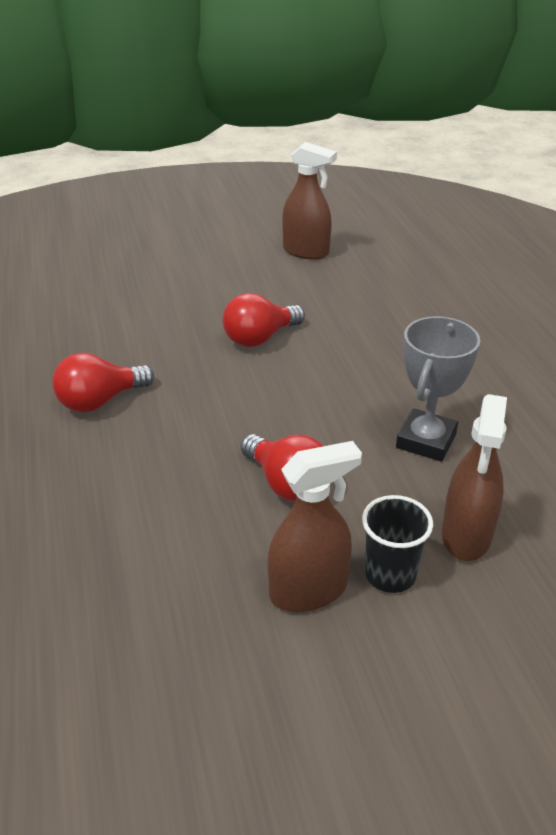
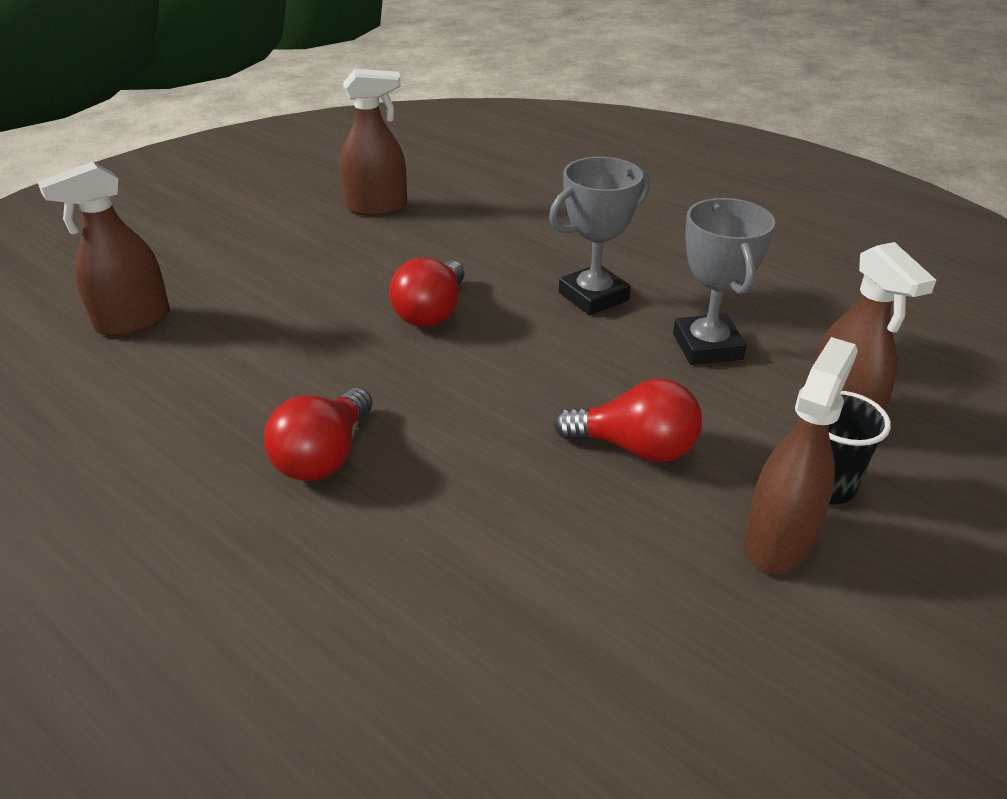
camera: 35 degrees left, 0 degrees up
(86, 277) = (133, 321): none -> brown spray bottle
(384, 370) = (593, 296): none -> grey trophy

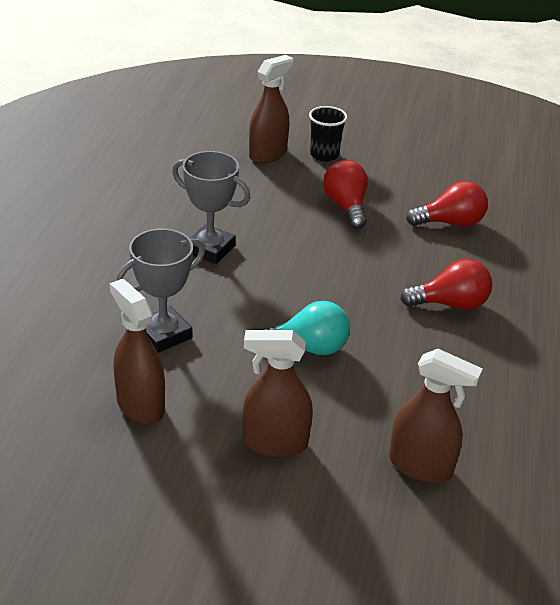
camera: 120 degrees left, 0 degrees up
(359, 310) = (308, 348): none -> turquoise light bulb
(431, 312) = (283, 312): red light bulb -> red light bulb (450, 223)
(707, 346) = (235, 198): grey trophy -> grey trophy (163, 334)
(778, 541) = (371, 163): brown spray bottle -> brown spray bottle (275, 443)

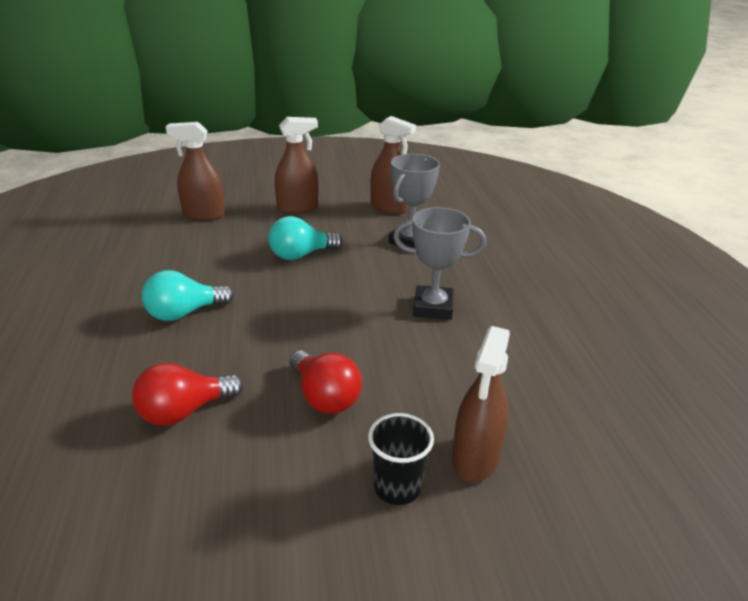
camera: 160 degrees right, 5 degrees down
(450, 304) = (184, 313): red light bulb -> turquoise light bulb

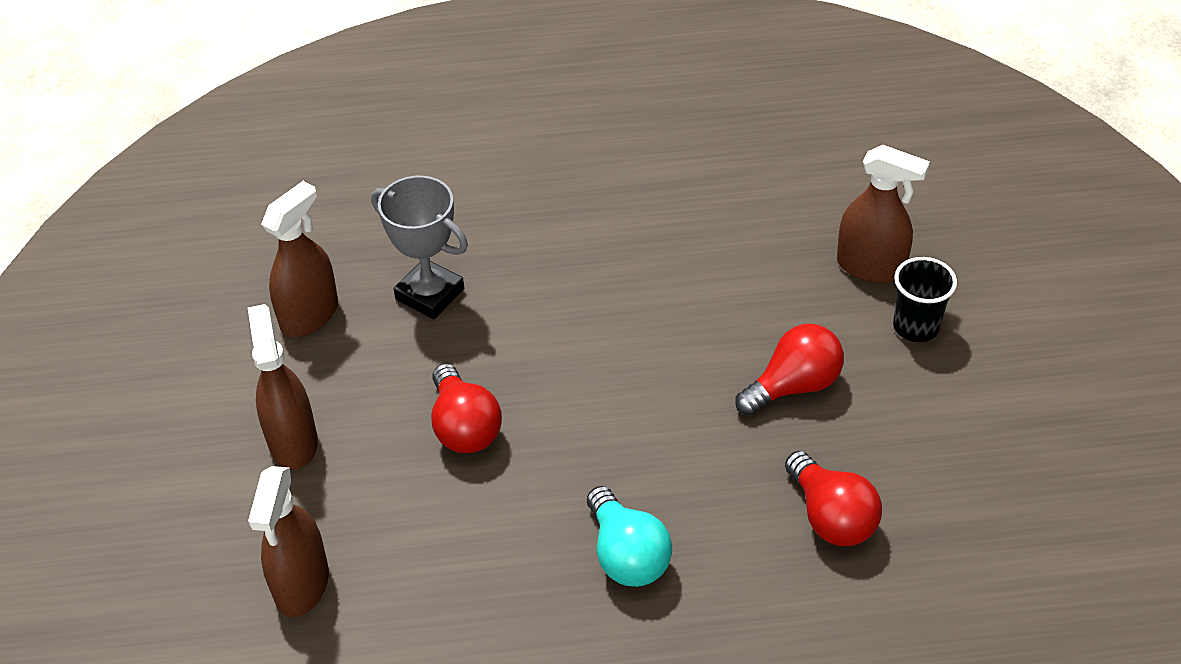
camera: 85 degrees left, 15 degrees up
(301, 255) = (464, 427): turquoise light bulb -> red light bulb
(433, 307) = (610, 280): grey trophy -> none

